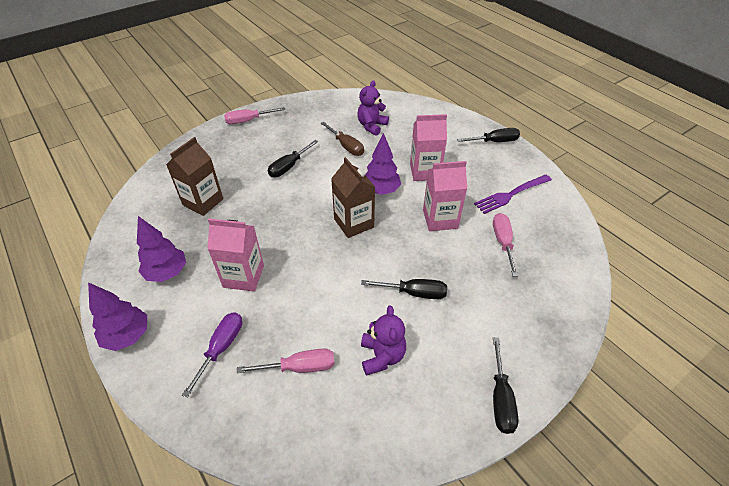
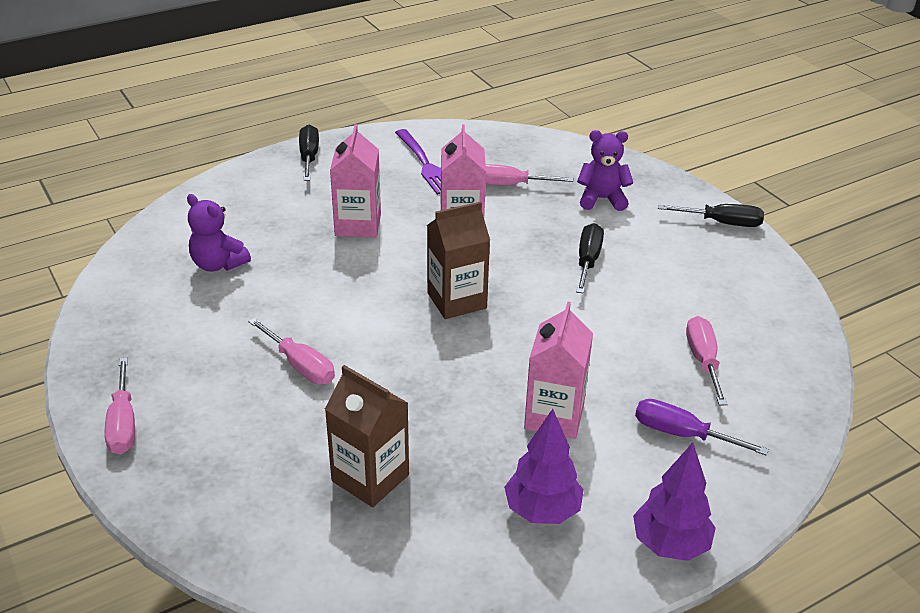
camera: 85 degrees left, 10 degrees down
(289, 166) = (300, 365): black screwdriver -> pink screwdriver
(346, 146) = (265, 296): brown screwdriver -> none
(381, 190) = (390, 269): purple tree -> none
(382, 356) = (680, 294): purple teddy bear -> purple teddy bear (602, 199)

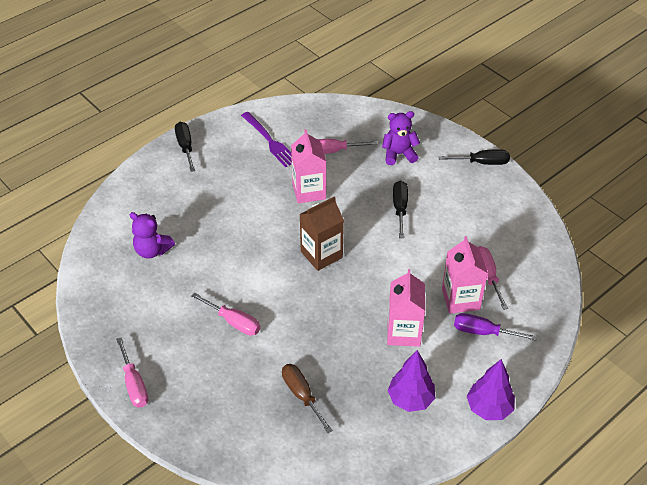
camera: 10 degrees left, 10 degrees up
(358, 225) = (238, 202): pink carton -> pink carton (460, 299)
(370, 478) = (302, 395): brown carton -> brown screwdriver

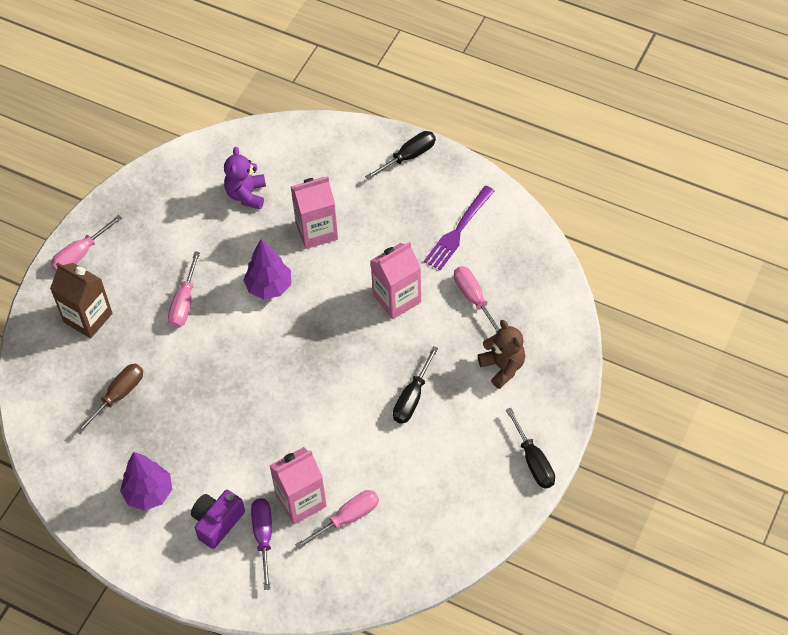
camera: 70 degrees right, 10 degrees up
(321, 254) = (307, 345): brown carton -> brown carton (88, 318)
(399, 154) = (502, 367): purple teddy bear -> brown teddy bear
(400, 208) = (412, 397): black screwdriver -> black screwdriver turned 135 degrees clockwise
(403, 332) = (232, 459): pink carton -> pink carton (316, 231)
(458, 359) = (217, 522): none -> purple camera
(489, 408) = (164, 570): purple tree -> purple tree (269, 287)

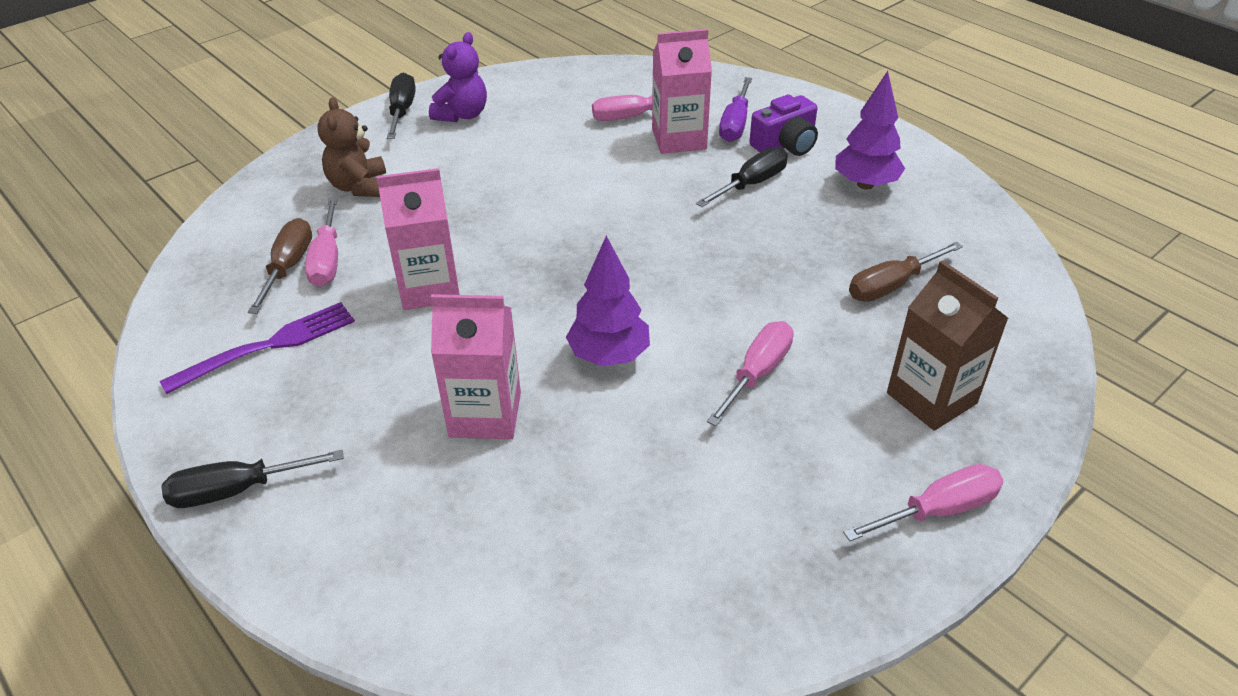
camera: 160 degrees left, 15 degrees down
(246, 195) = (575, 520): purple teddy bear -> purple teddy bear (462, 115)
(412, 397) = (490, 187): black screwdriver -> black screwdriver (751, 184)
(492, 285) = (288, 267): none -> brown screwdriver

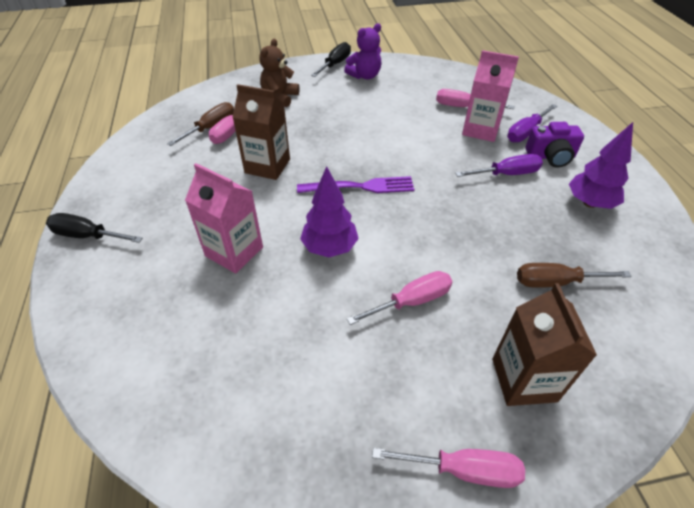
camera: 30 degrees right, 5 degrees up
(268, 346) = (166, 165): purple fork -> purple fork (360, 187)
(429, 288) = (267, 166): pink carton -> brown carton
(751, 184) = (506, 174): black screwdriver -> purple screwdriver

